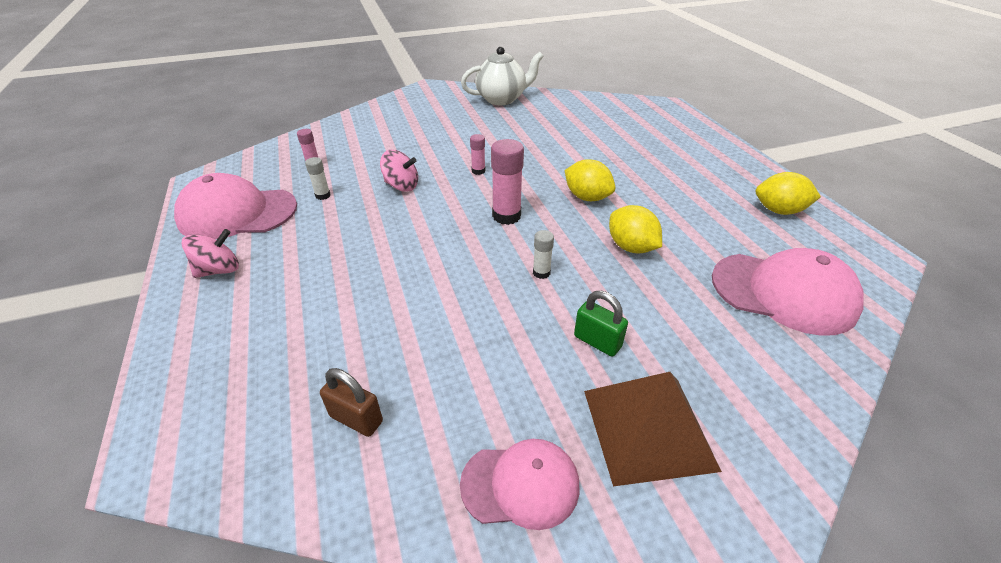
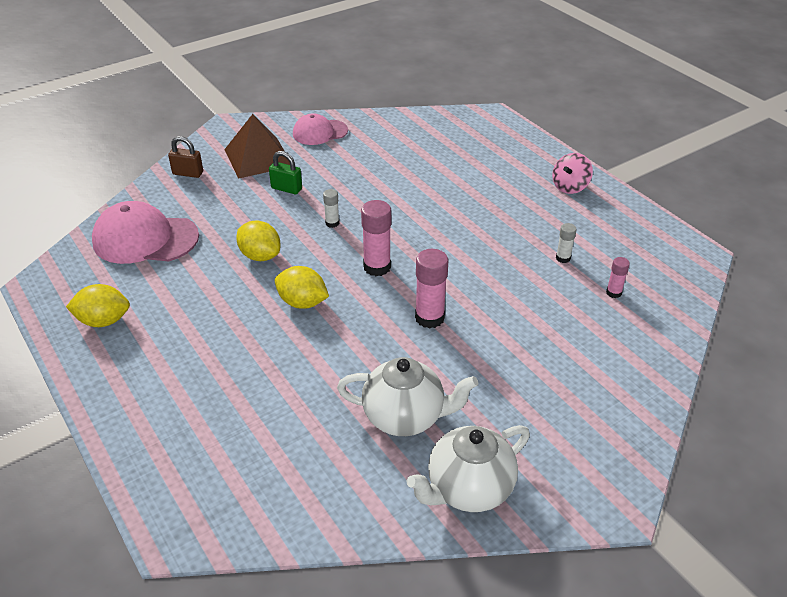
camera: 165 degrees right, 0 degrees up
(237, 213) = (616, 228): pink cap -> none
(356, 419) = (410, 139): brown padlock -> brown padlock (188, 173)
(401, 186) = (497, 283): pink spinning top -> none
(478, 171) = (429, 318): pink glue stick -> pink glue stick, size x1.85
(524, 126) = (405, 417): none -> white teapot

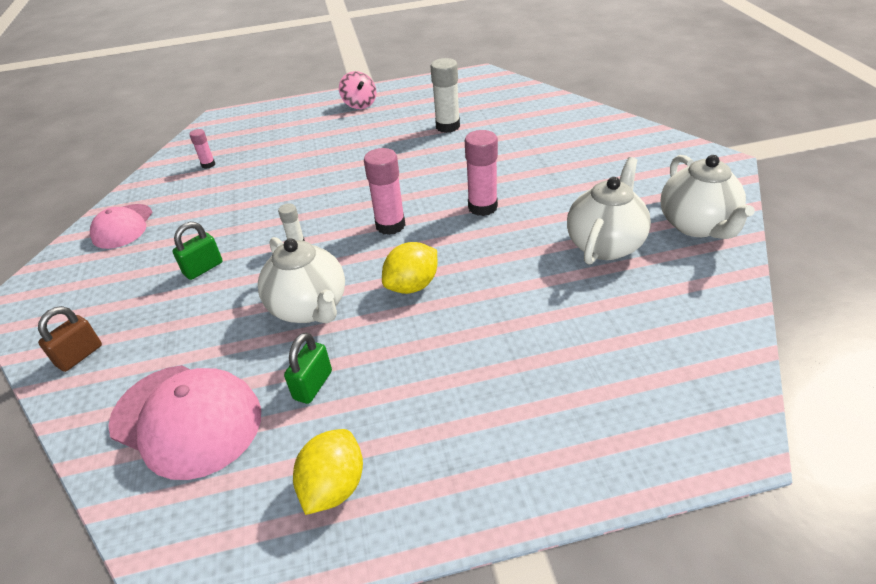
camera: 65 degrees left, 0 degrees up
(145, 239) = (187, 419): pink cap -> pink cap turned 90 degrees counterclockwise
(184, 283) = (313, 385): none -> green padlock
(258, 157) = (117, 283): brown pyramid -> none
(260, 256) = (310, 308): yellow lemon -> white teapot
(563, 258) = (447, 126): white glue stick -> white glue stick, size x1.85
(613, 293) = (502, 114): pink glue stick -> pink glue stick (208, 165)

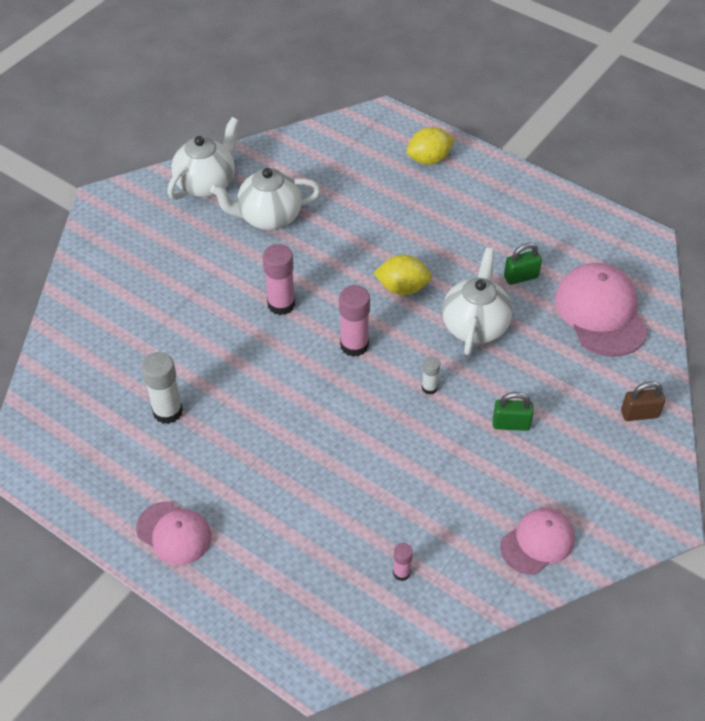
camera: 135 degrees left, 10 degrees up
(334, 486) = (557, 225): yellow lemon -> yellow lemon (429, 159)
(360, 104) = (174, 533): pink spinning top -> pink cap

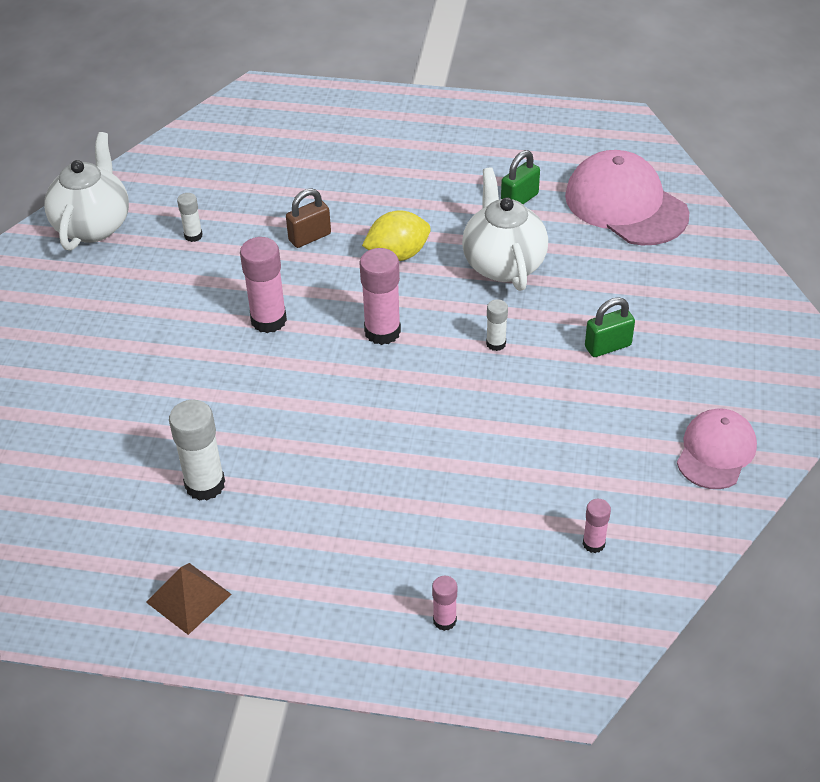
camera: 25 degrees left, 5 degrees down
(111, 488) = (188, 598): none -> brown pyramid
(174, 533) = (301, 614): pink cap -> none
(264, 581) = (444, 620): none -> pink glue stick
(268, 217) = (193, 236): white teapot -> white glue stick
(429, 159) = (341, 118): yellow lemon -> none
(639, 414) = (731, 286): brown padlock -> brown padlock (310, 237)

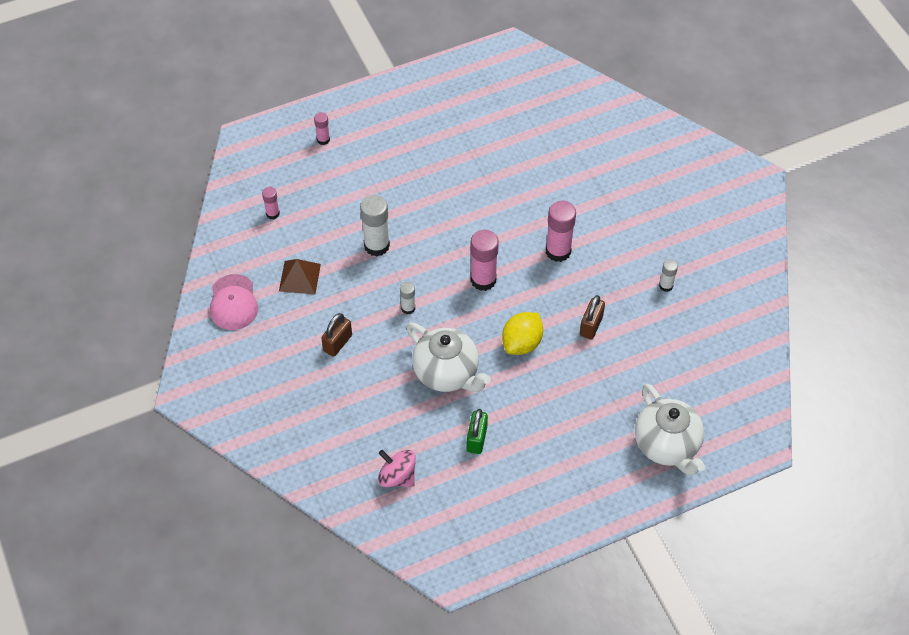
camera: 145 degrees right, 10 degrees up
(93, 226) = (736, 258): white teapot -> white teapot (667, 445)
(188, 598) = (453, 88): brown pyramid -> brown pyramid (299, 277)
(205, 484) = (498, 141): white glue stick -> white glue stick (376, 245)
(607, 346) = (337, 343): green padlock -> brown padlock
(625, 205) = (397, 476): pink cap -> pink spinning top

